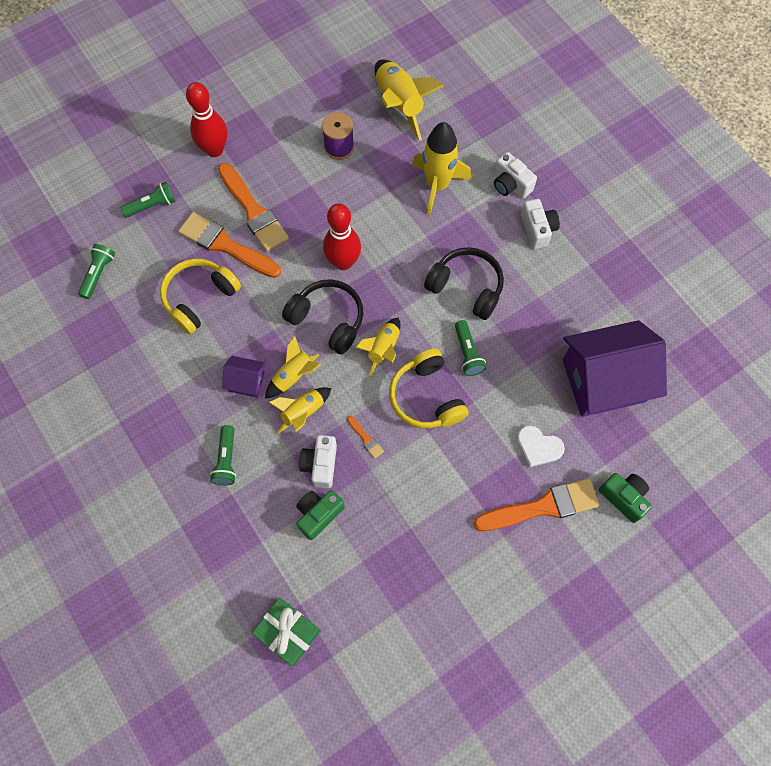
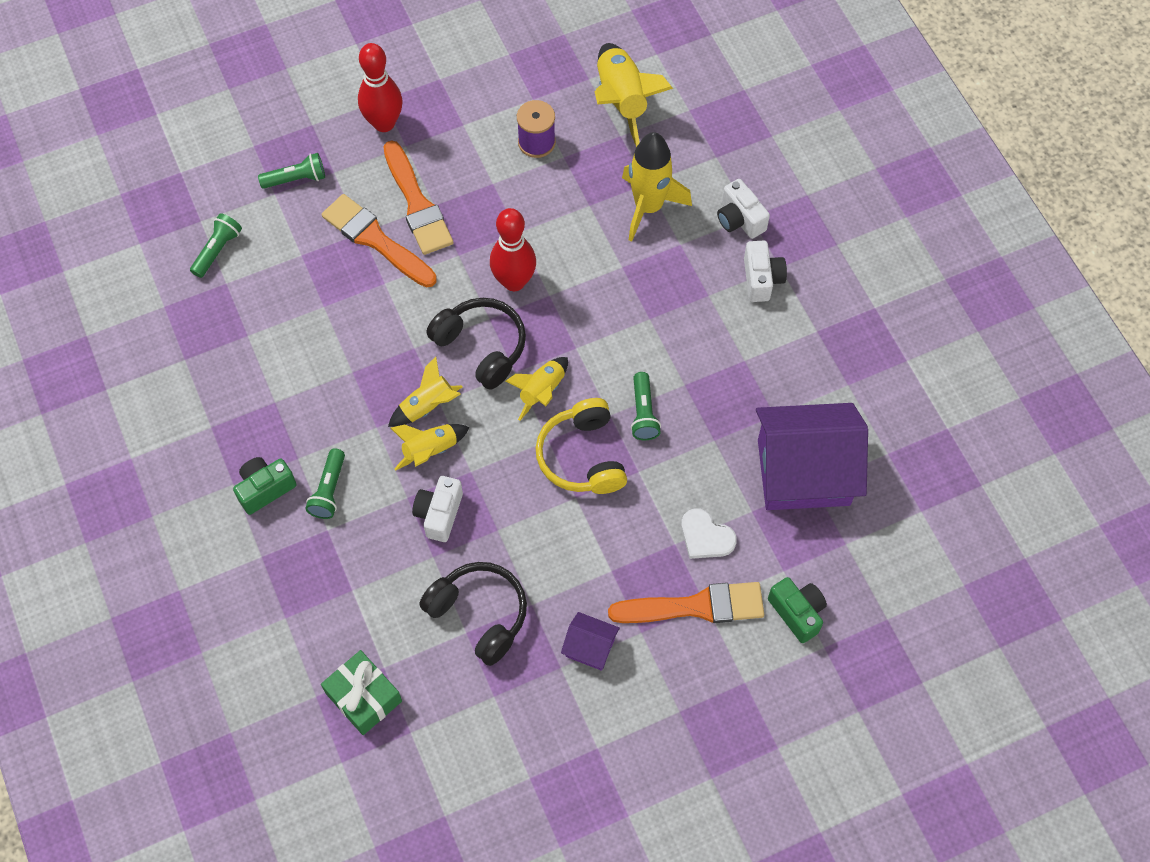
camera: 10 degrees right, 5 degrees down
(199, 298) = (332, 297): yellow headphones -> none
(246, 381) = (370, 403): purple house -> purple house (590, 647)
(318, 514) = (425, 570): green camera -> green camera (265, 489)
(365, 438) = (499, 493): orange brush -> none
(466, 287) = (658, 335): black headphones -> black headphones (479, 614)

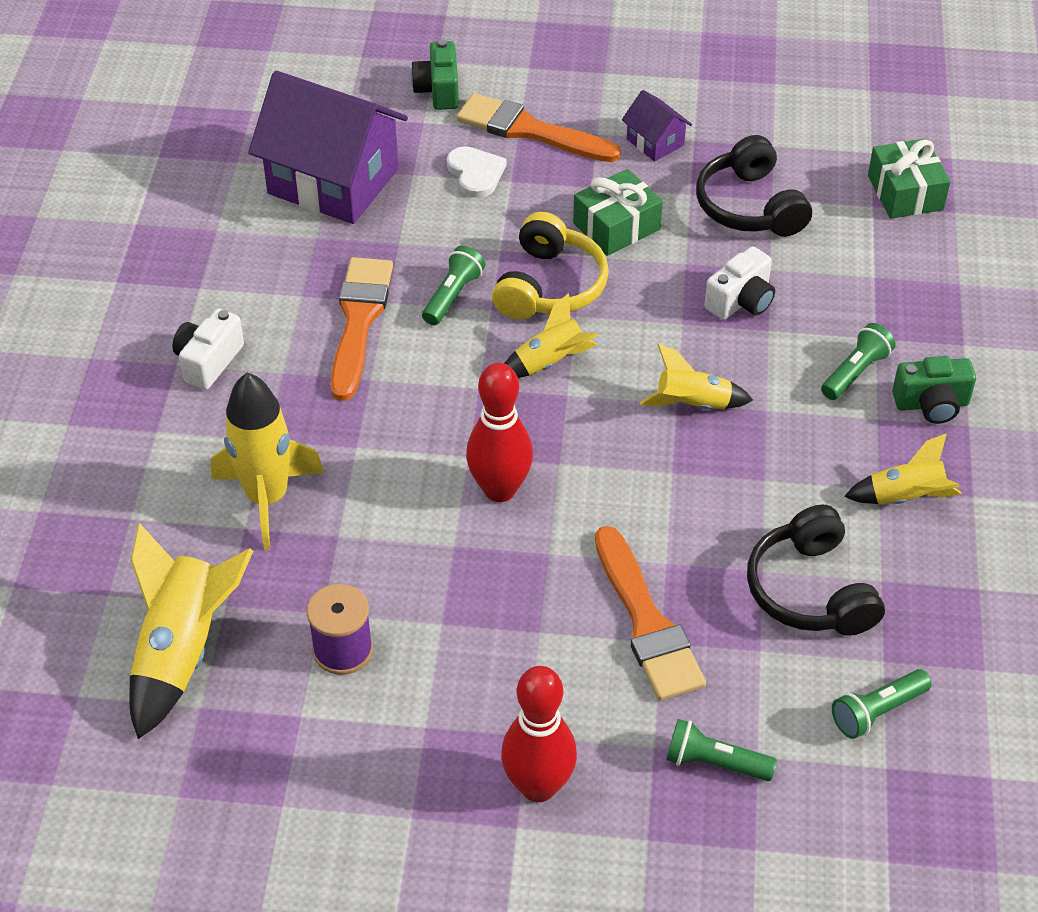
camera: 150 degrees left, 15 degrees down
(417, 204) = (562, 644): orange brush -> orange brush (359, 321)
(430, 450) = (716, 361): yellow rocket -> yellow rocket (905, 497)
(481, 347) = (589, 436): black headphones -> black headphones (810, 590)
(568, 539) = (616, 226): none -> green gift
(739, 219) = (172, 433): white camera -> none

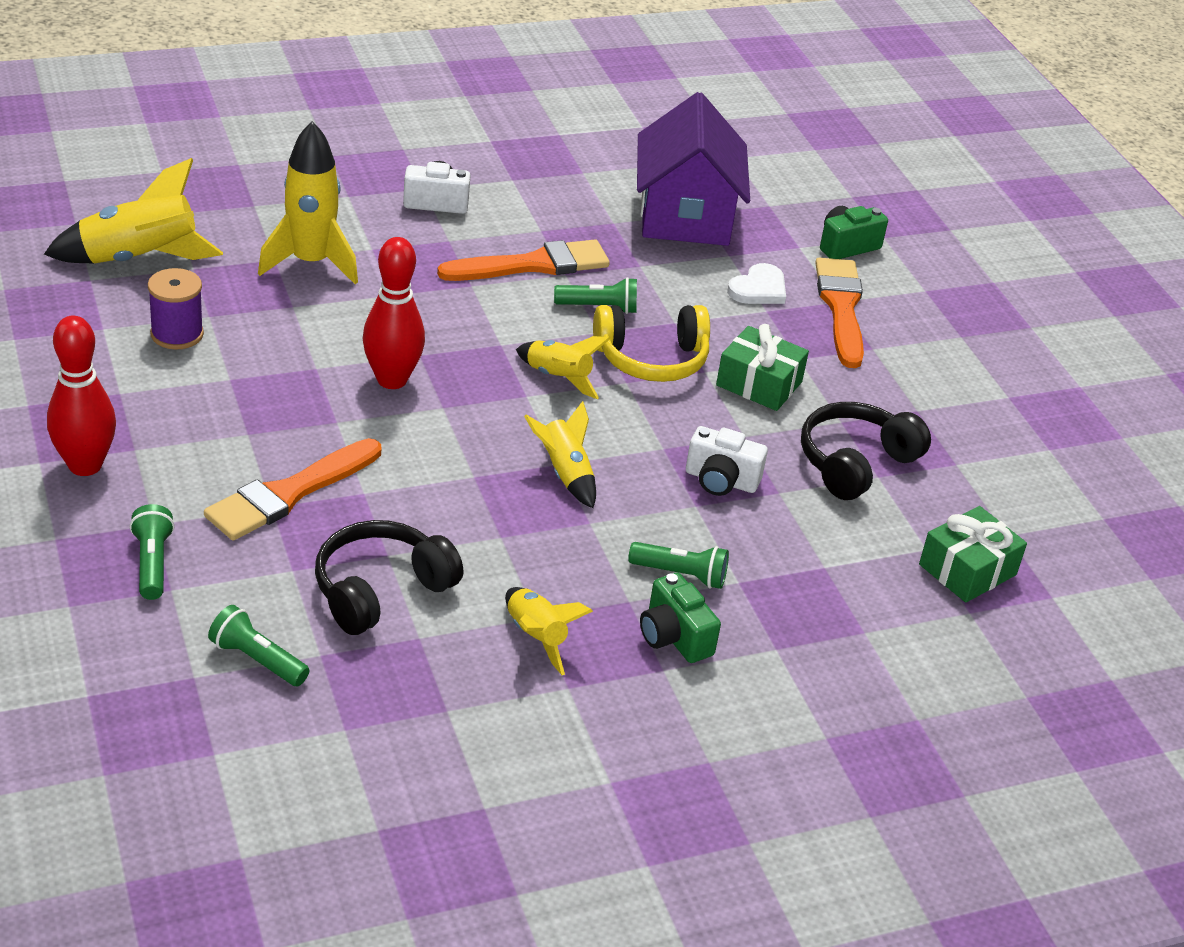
camera: 60 degrees right, 10 degrees down
(655, 142) = (892, 386): purple house -> none

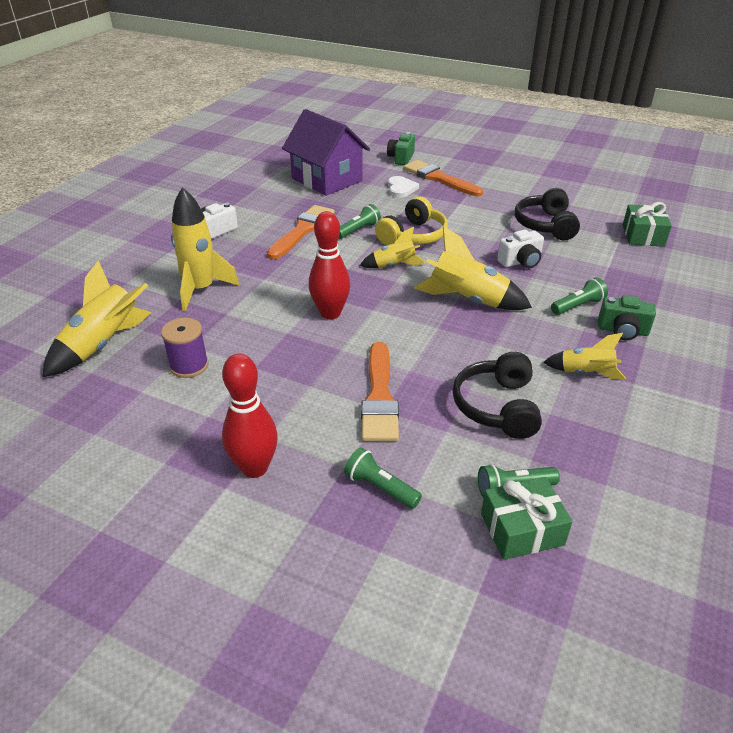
camera: 40 degrees left, 0 degrees up
(565, 473) = (467, 300): yellow rocket -> yellow rocket, size x1.68
(759, 383) = (464, 220): green gift -> green gift (522, 529)

